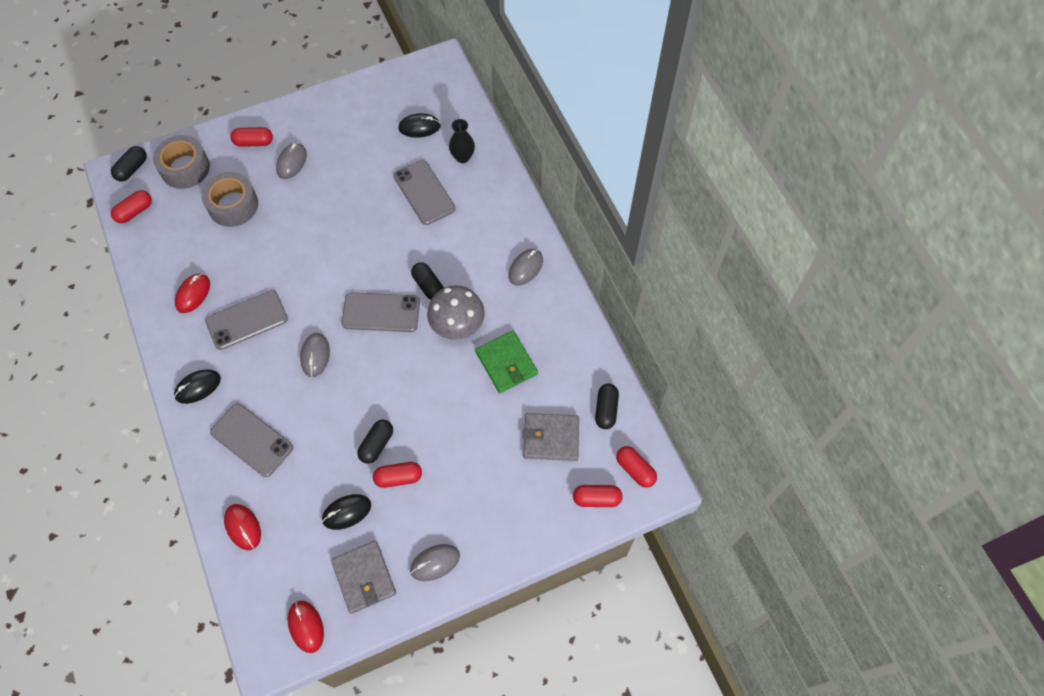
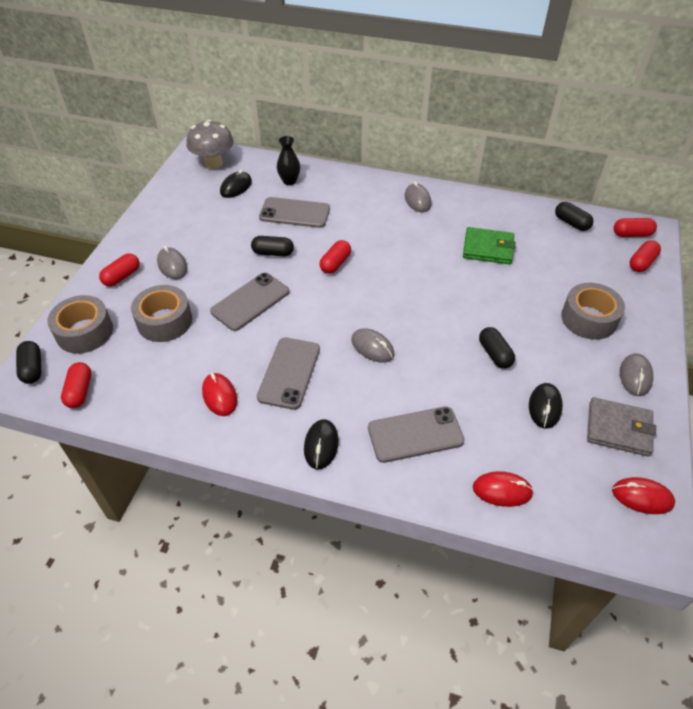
camera: 50 degrees left, 15 degrees down
(381, 312) = (374, 288): grey phone -> grey phone (250, 301)
(398, 477) = (537, 357): red capsule -> red capsule (335, 263)
(428, 286) = (378, 252): black capsule -> black capsule (273, 253)
(457, 326) = (430, 255): grey mushroom -> grey mushroom (213, 163)
(478, 492) = (589, 319): none -> grey tape
(551, 438) = (572, 259): grey wallet -> none

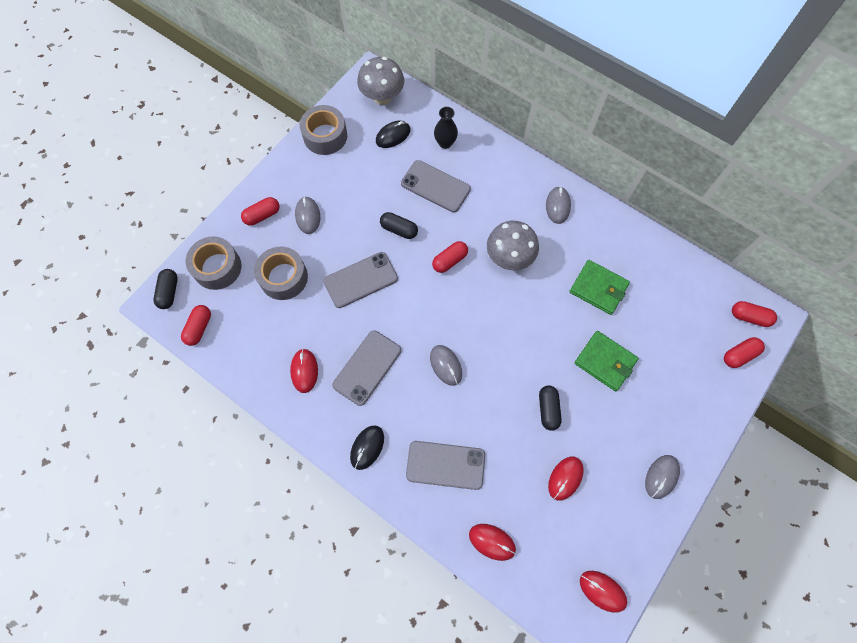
camera: 20 degrees right, 20 degrees up
(392, 247) = (509, 258): none -> grey mushroom
(526, 301) = (605, 361): none -> green wallet
(544, 407) = (565, 478): black mouse -> red mouse
(571, 223) = (696, 283): black capsule -> none
(589, 319) = (652, 401): grey tape -> grey tape (325, 136)
(618, 429) = (617, 522): grey wallet -> none

